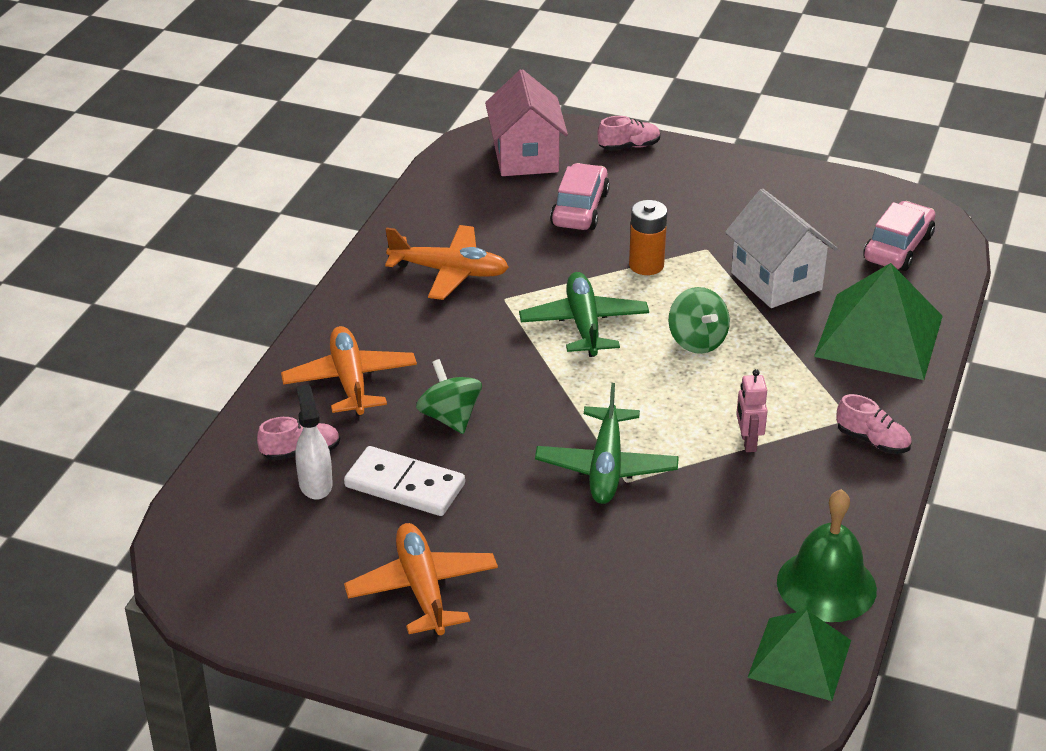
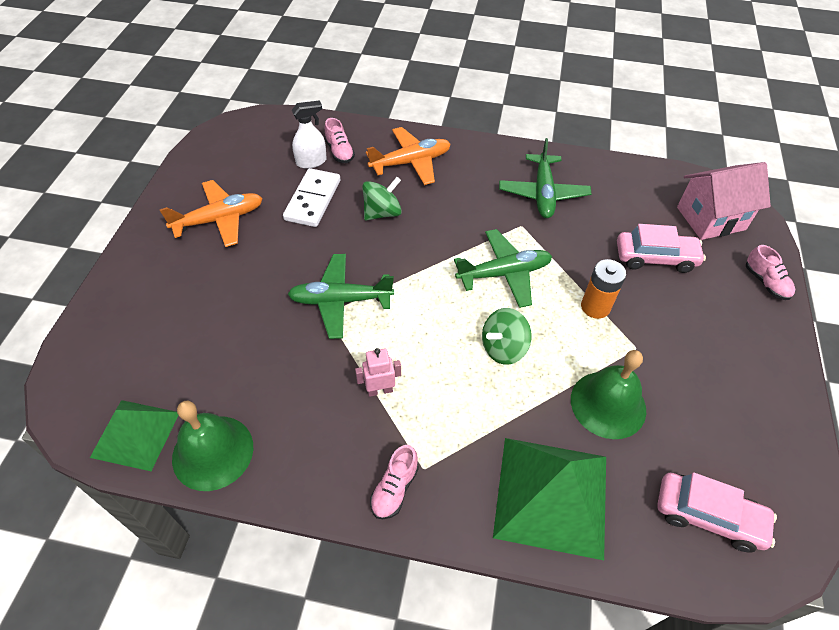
camera: 80 degrees right, 15 degrees up
(449, 272) = (543, 193): orange plane -> green plane
(776, 281) = (608, 404): white house -> green bell

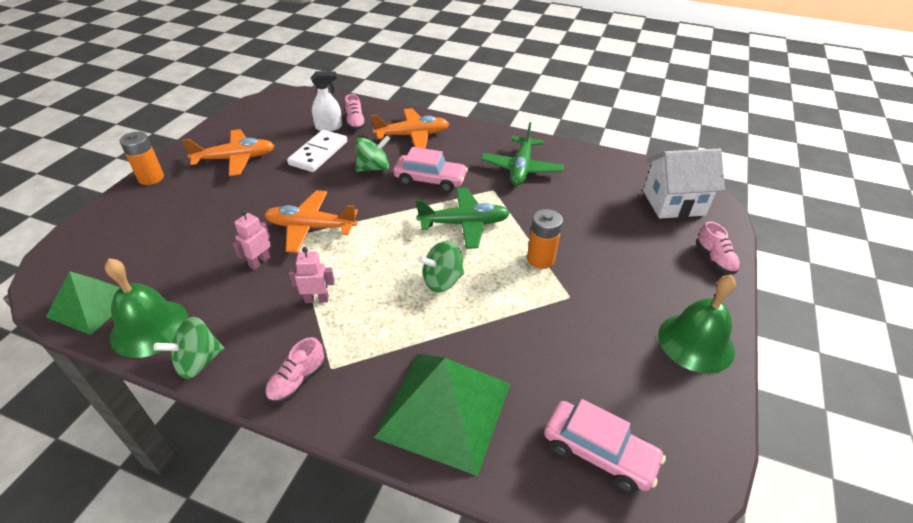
camera: 10 degrees right, 10 degrees down
(130, 258) = (151, 178): none -> orange battery
(283, 484) = (198, 362): none -> green spinning top
(300, 353) = (259, 262): none -> pink robot
(340, 300) = (311, 227): green plane -> orange plane
(608, 404) = (527, 339): green bell -> green bell (695, 342)
(655, 258) = (610, 227): pink car -> pink car (430, 180)
(710, 218) = (673, 203): pink house -> white house

